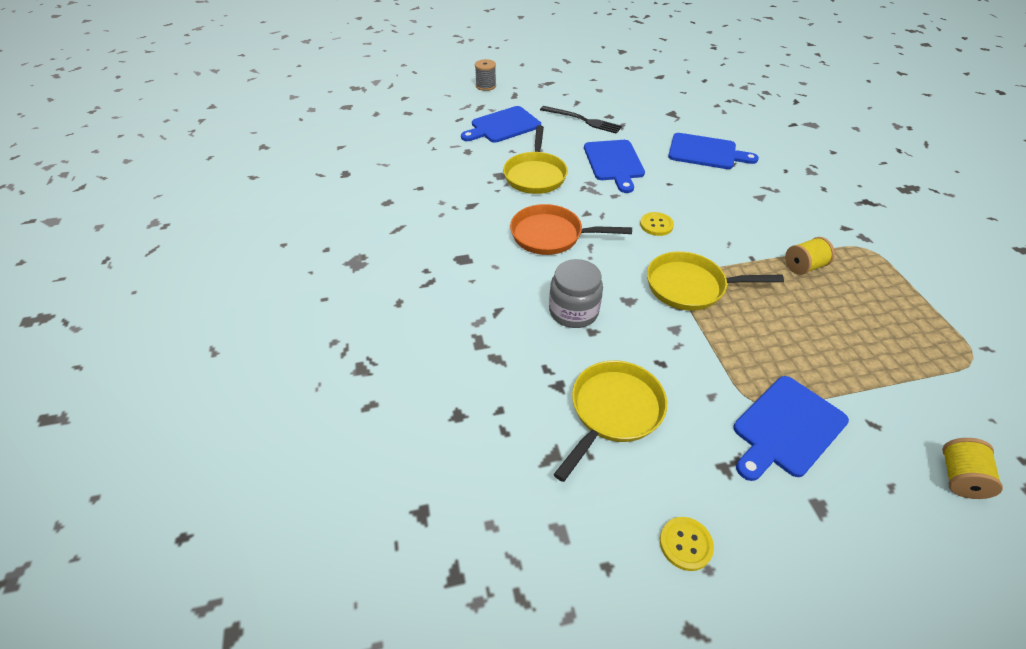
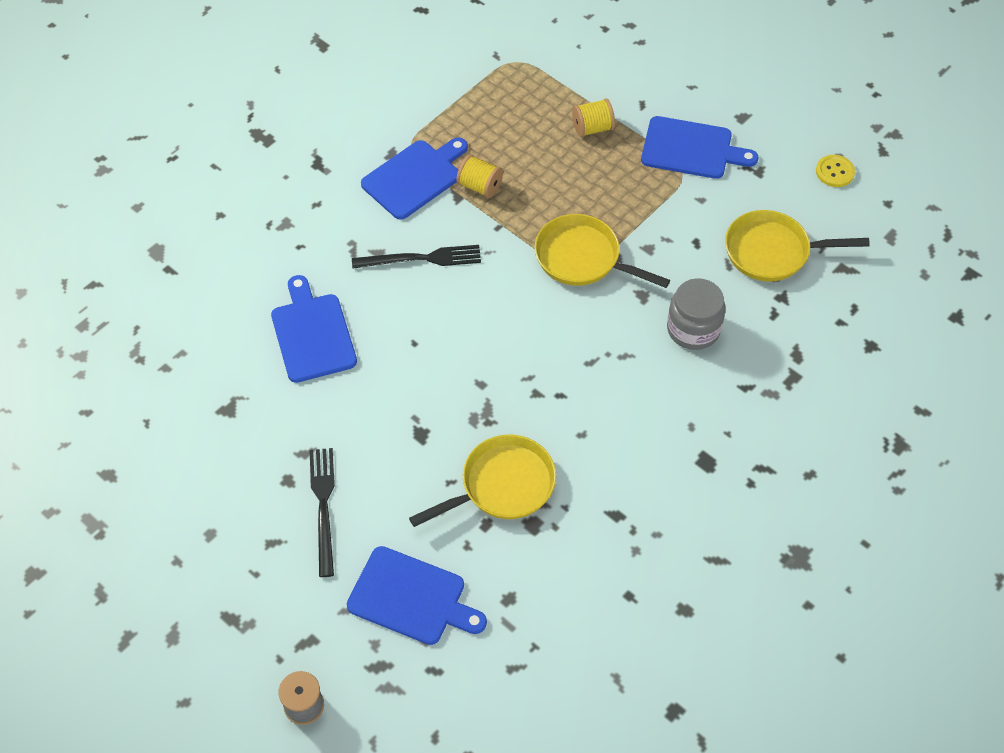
camera: 125 degrees left, 10 degrees up
(551, 235) = (602, 405): orange pan -> none
(614, 163) = (409, 416): blue cutting board -> blue cutting board (415, 177)
(656, 225) = (506, 322): yellow button -> none
(690, 286) = (582, 258): yellow pan -> yellow pan turned 150 degrees clockwise
(742, 212) = (422, 259): none -> black fork
(959, 477) = (651, 56): yellow spool -> yellow spool (592, 128)

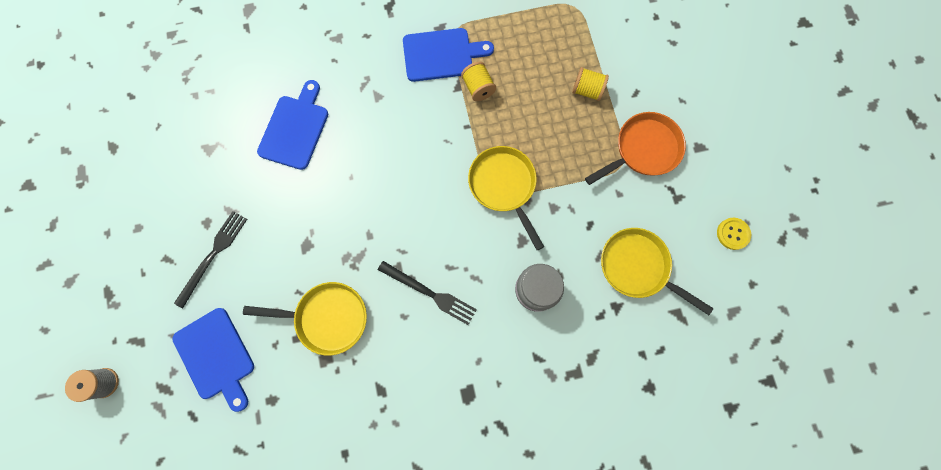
camera: 35 degrees right, 20 degrees up
(422, 259) = (401, 118): black fork -> black fork (430, 293)
(691, 149) = (643, 150): blue cutting board -> orange pan

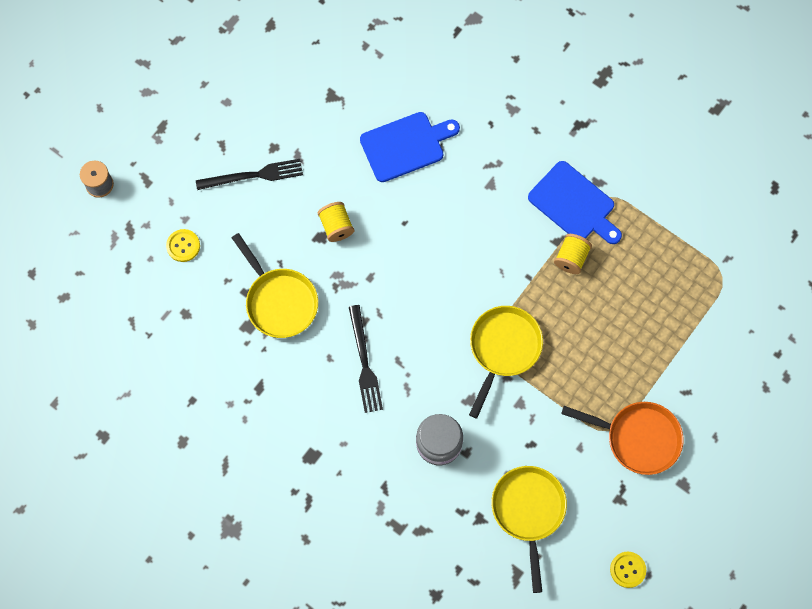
camera: 50 degrees right, 5 degrees down
(216, 356) = (183, 246): blue cutting board -> yellow button
(587, 90) = (651, 349): yellow spool -> yellow spool (336, 226)

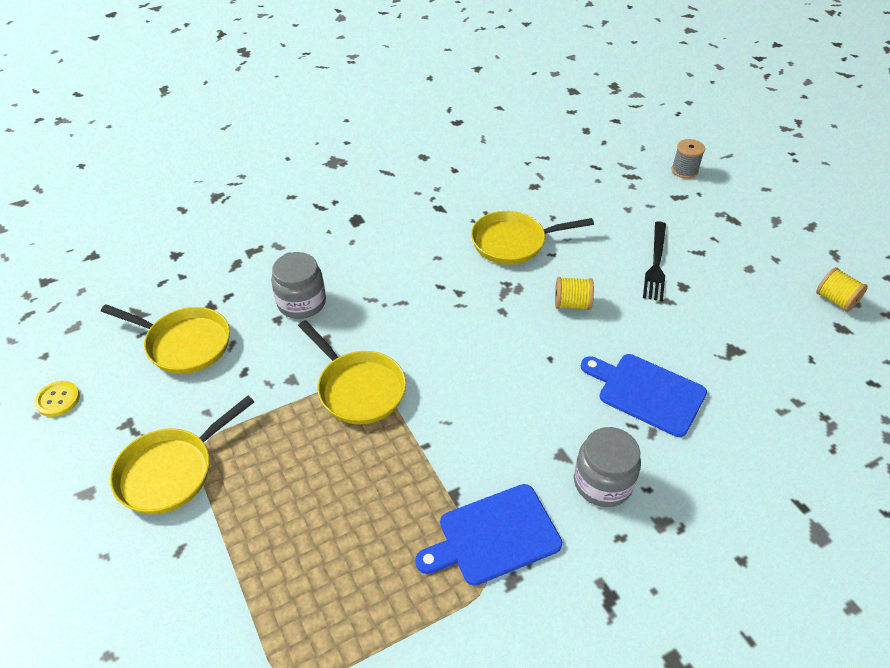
camera: 115 degrees right, 25 degrees down
(183, 246) = (601, 201): yellow button -> none
(364, 362) = (417, 278): black fork -> none
(405, 145) = (647, 392): blue cutting board -> blue cutting board turned 120 degrees clockwise
(500, 152) = (602, 482): none -> grey jar
(571, 258) = (424, 500): yellow spool -> yellow spool (835, 300)
(638, 438) = (171, 471): orange pan -> yellow pan

